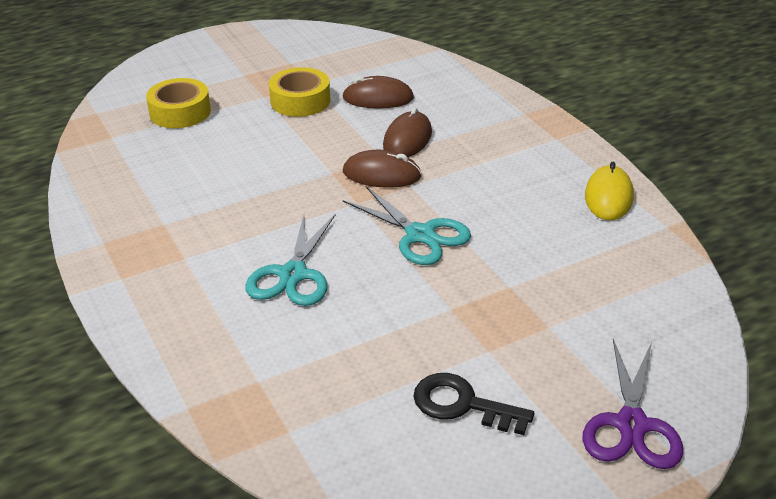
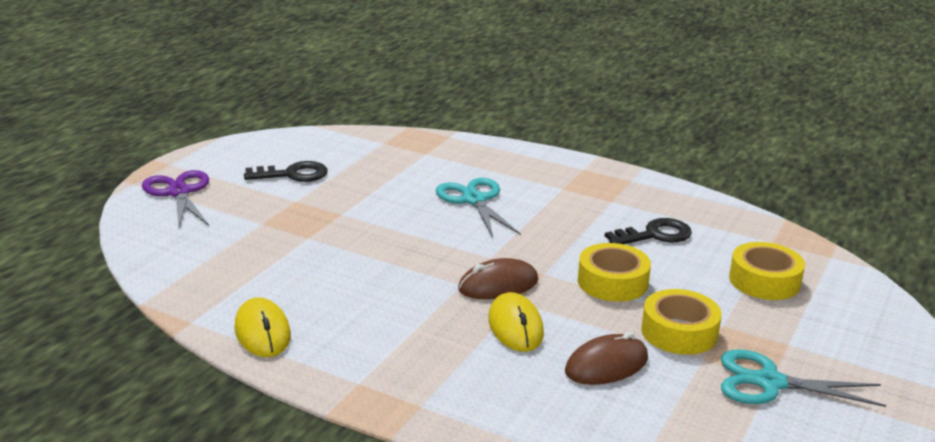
camera: 145 degrees right, 10 degrees down
(189, 174) = (655, 235): none -> black key
(290, 147) = (612, 282): none -> yellow tape
(407, 139) = (515, 326): brown mouse -> yellow mouse
(420, 235) = (410, 249): turquoise scissors -> turquoise scissors (769, 382)

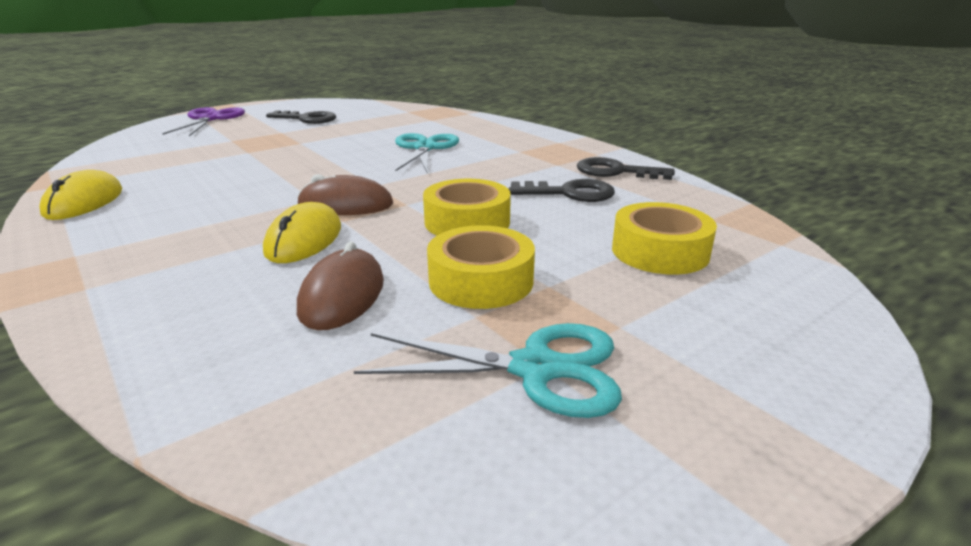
camera: 25 degrees right, 0 degrees up
(606, 365) = (342, 295): brown mouse -> brown mouse turned 75 degrees counterclockwise
(666, 202) = (616, 172): none -> black key
(769, 382) = (535, 369): turquoise scissors -> turquoise scissors turned 150 degrees clockwise

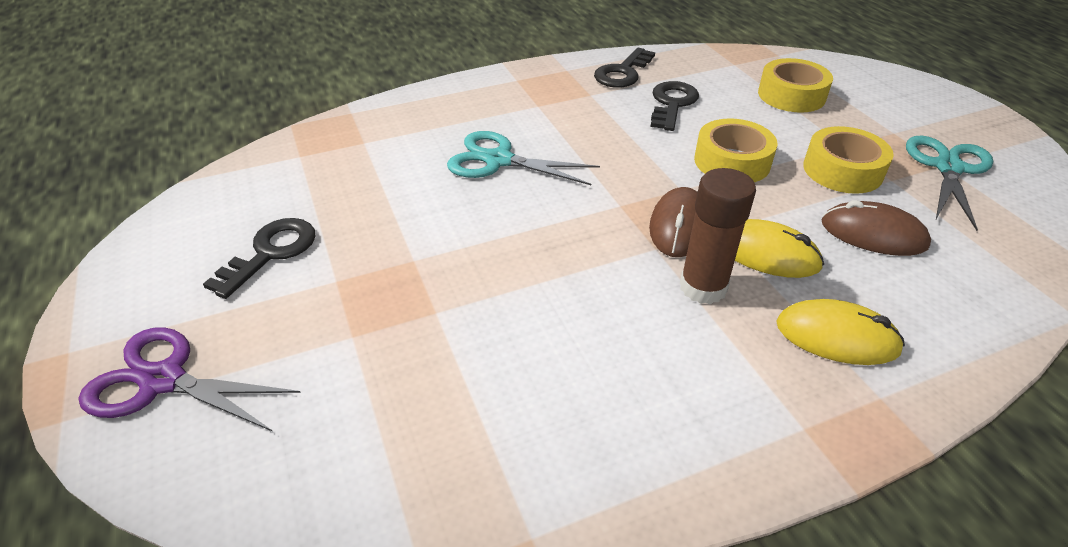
camera: 75 degrees left, 15 degrees up
(84, 202) = (624, 467): yellow mouse -> yellow mouse (837, 337)
(258, 216) = (703, 287): none -> brown glue stick

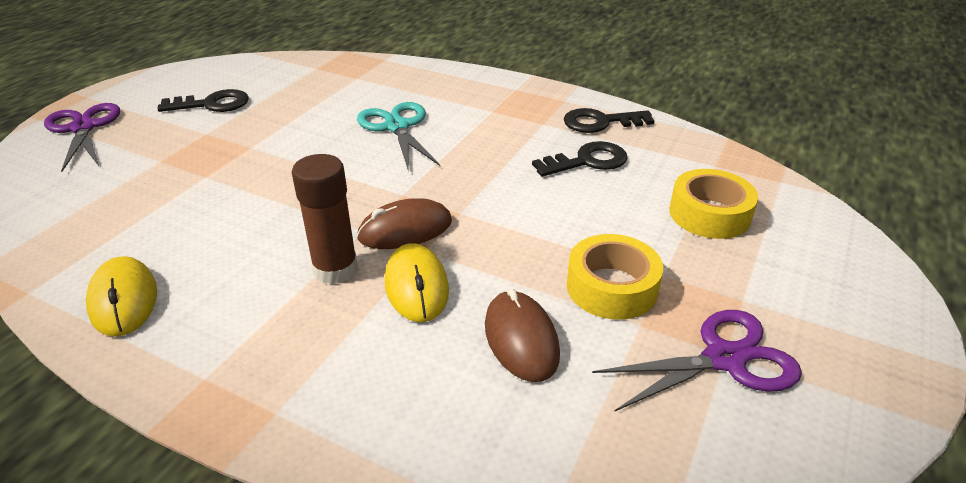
camera: 50 degrees right, 5 degrees down
(732, 161) = (537, 221): yellow tape -> none
(837, 337) = (336, 361): yellow mouse -> yellow mouse (124, 300)
(948, 168) = (724, 359): turquoise scissors -> purple scissors

